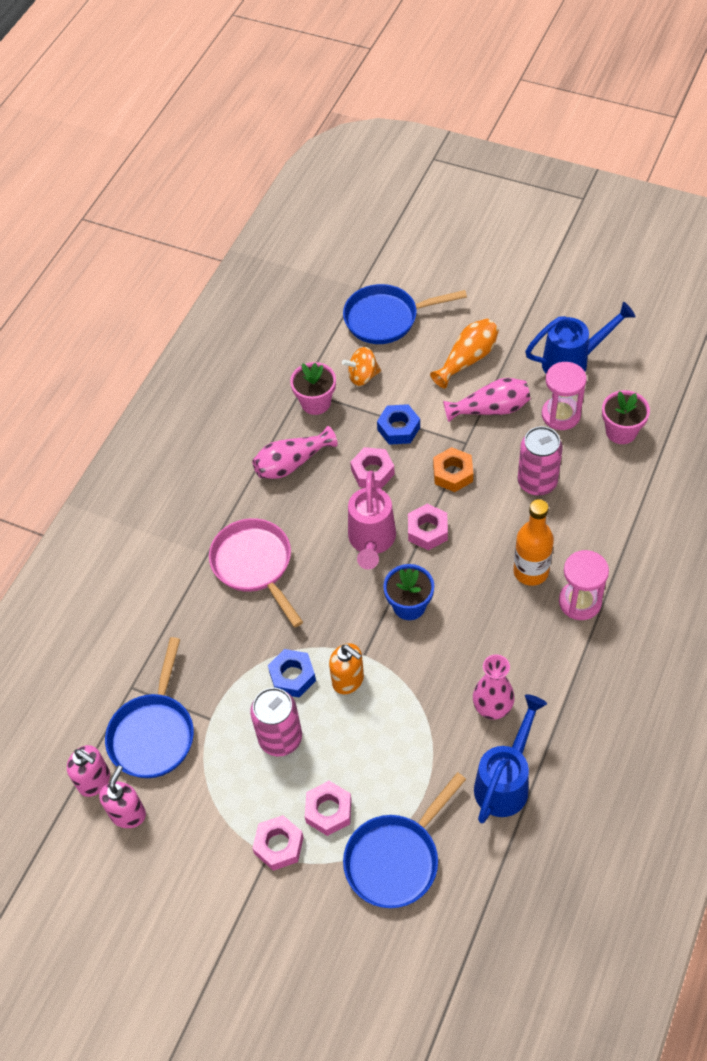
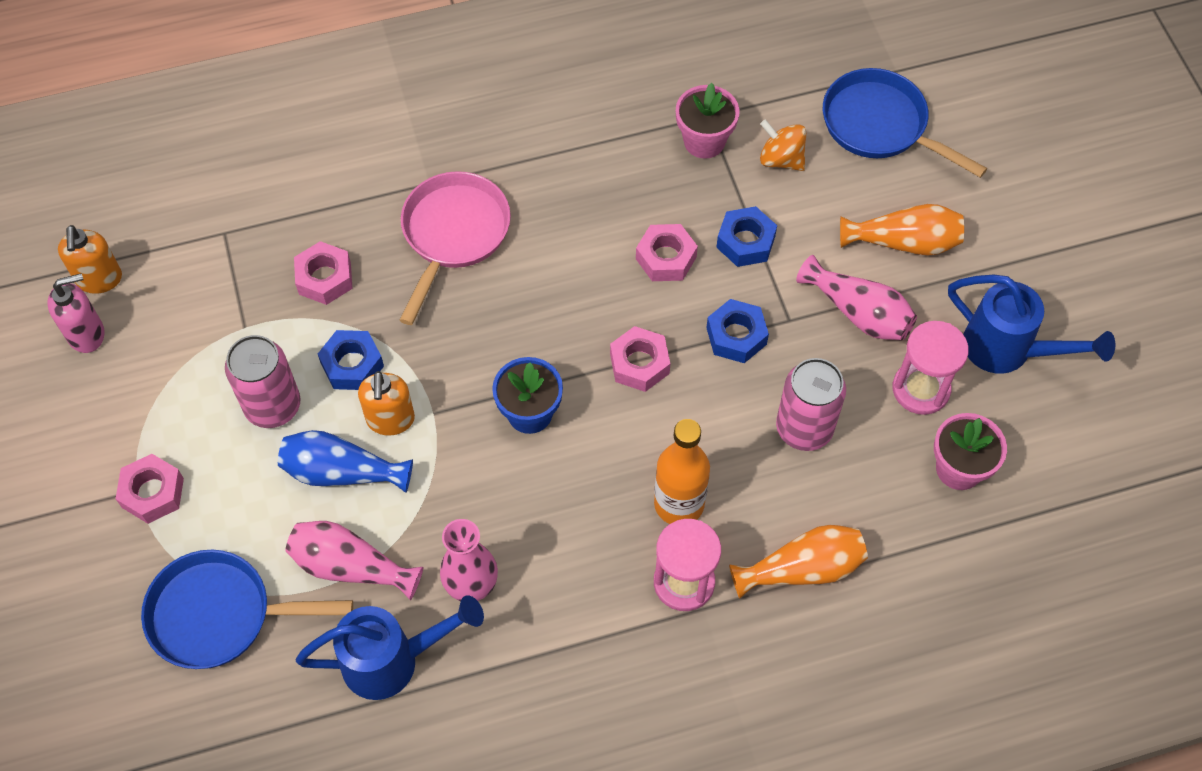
camera: 45 degrees right, 5 degrees up
(94, 781) = (99, 279): pink soap dispenser -> orange soap dispenser
(154, 733) = (190, 290): blue pan -> none
(292, 463) = (607, 176): pink vase -> pink vase (350, 566)
(328, 811) = (225, 511): pink nut -> pink nut (325, 278)
(359, 729) = (341, 472): none -> blue vase
(371, 542) = (577, 320): pink watering can -> none
(453, 473) = (736, 336): orange nut -> blue nut
(619, 541) = (802, 569): none -> orange vase

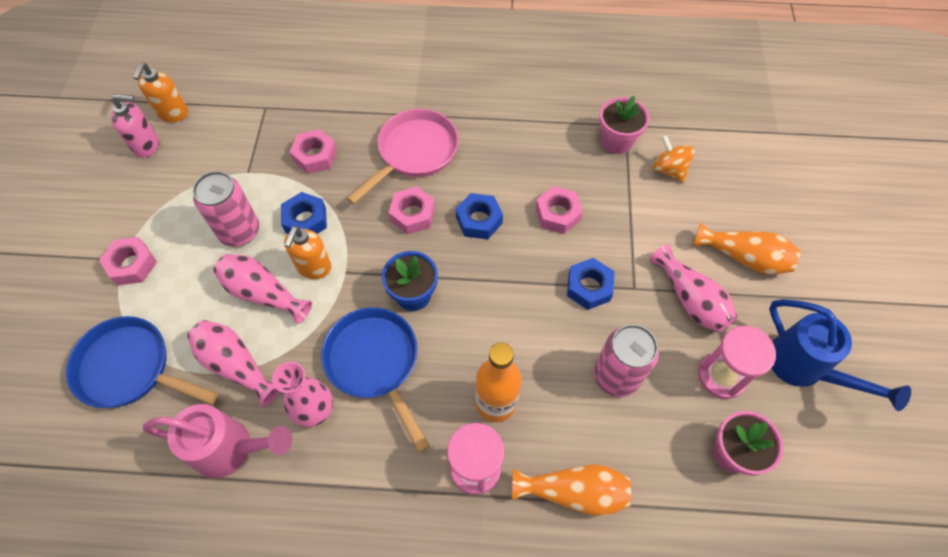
camera: 20 degrees right, 0 degrees up
(341, 472) = (263, 293): blue vase -> pink vase
(393, 660) = (232, 449): blue watering can -> pink watering can
(639, 364) = (508, 284): pink nut -> pink nut (412, 214)
(745, 242) = (621, 220): blue nut -> blue nut (479, 220)
(880, 126) = (753, 167): blue pan -> blue pan (375, 363)

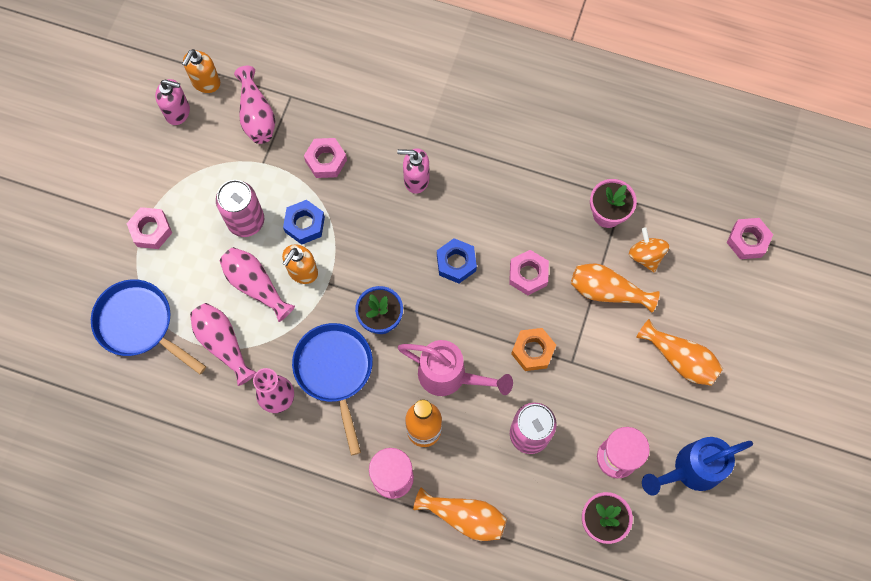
camera: 15 degrees right, 10 degrees up
(232, 449) = (209, 412): pink watering can -> pink watering can (450, 376)
(412, 214) = (399, 242): pink nut -> pink nut (747, 241)
(414, 153) = (416, 180): pink pan -> pink soap dispenser
(589, 287) = (533, 351): blue nut -> orange nut
(644, 211) = (607, 291): none -> orange vase
(690, 300) = (617, 385): pink vase -> pink vase (257, 115)
(805, 368) = (690, 470): blue watering can -> blue watering can turned 90 degrees clockwise

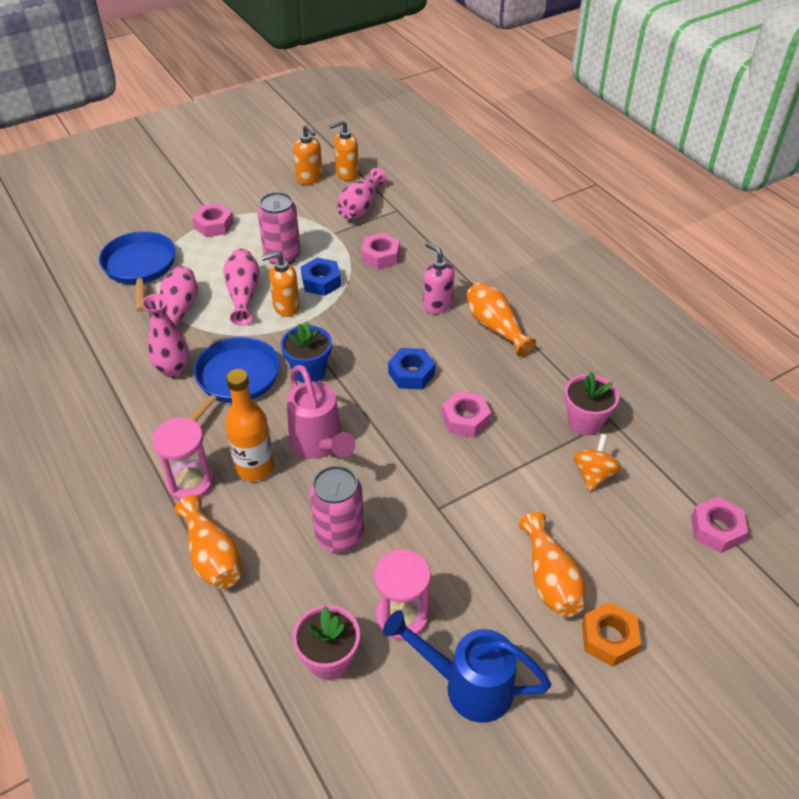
camera: 40 degrees right, 25 degrees down
(178, 112) = (309, 178): pink soap dispenser -> orange soap dispenser
(533, 351) = (411, 475): orange nut -> orange nut (609, 638)
(607, 291) = (528, 477): orange vase -> orange vase (495, 327)

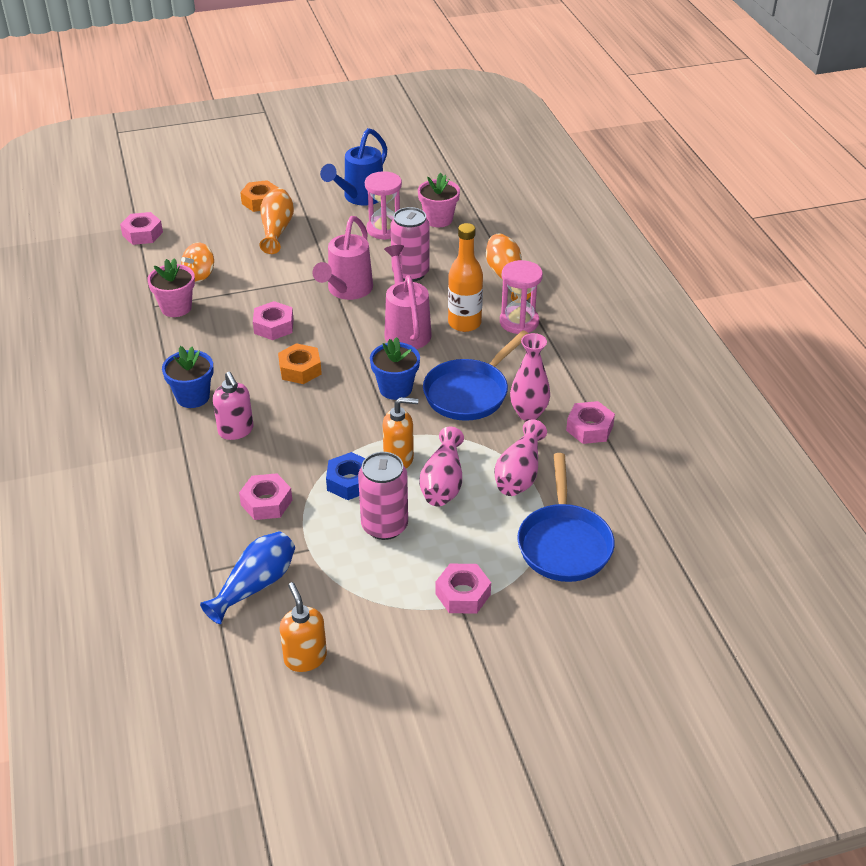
camera: 165 degrees left, 5 degrees down
(113, 366) = (589, 428): none -> pink nut
(346, 174) = (247, 655): orange soap dispenser -> none
(360, 207) = (255, 585): pink vase -> blue vase
(407, 487) = (346, 291): none -> pink watering can
(411, 374) = (300, 369): blue nut -> orange nut
(467, 685) = (359, 198): blue watering can -> blue watering can turned 90 degrees clockwise
(495, 327) = (193, 397): orange vase -> blue flower pot

